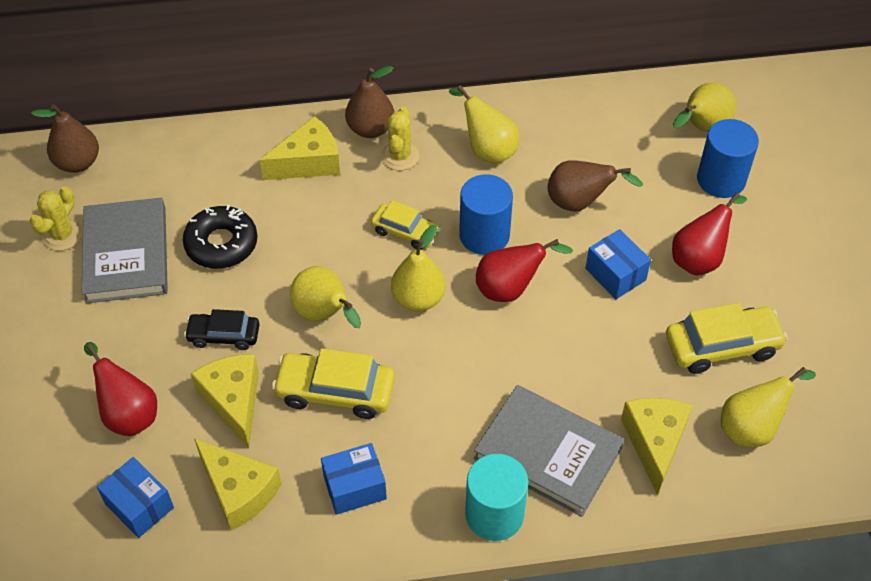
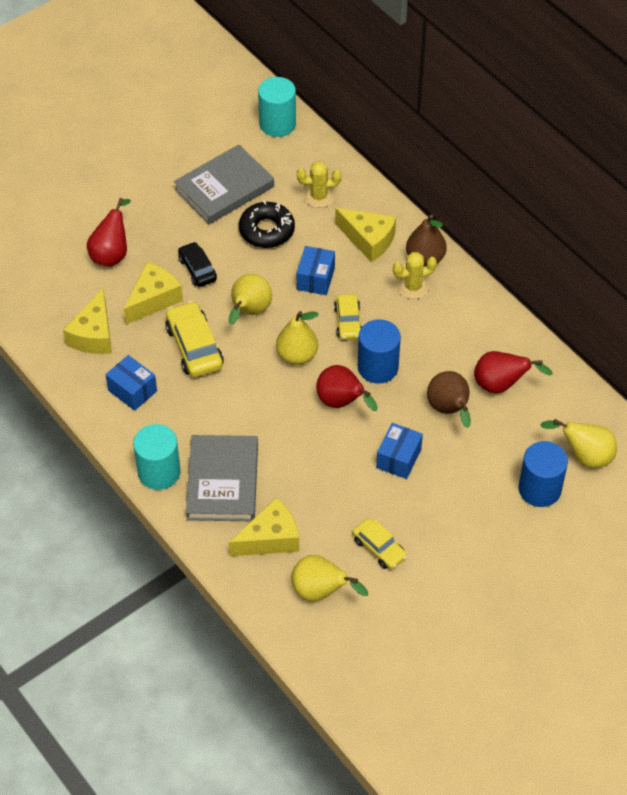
camera: 60 degrees right, 0 degrees up
(62, 235) = (216, 149): yellow cactus -> yellow cactus (318, 197)
(78, 163) = (277, 124): brown pear -> turquoise cylinder
(139, 506) = (55, 293): blue box -> blue box (315, 279)
(487, 149) = (458, 333): yellow pear -> none
(699, 258) = (451, 504): red pear -> red pear (501, 385)
(722, 346) = (379, 548): yellow car -> yellow car, size x0.63

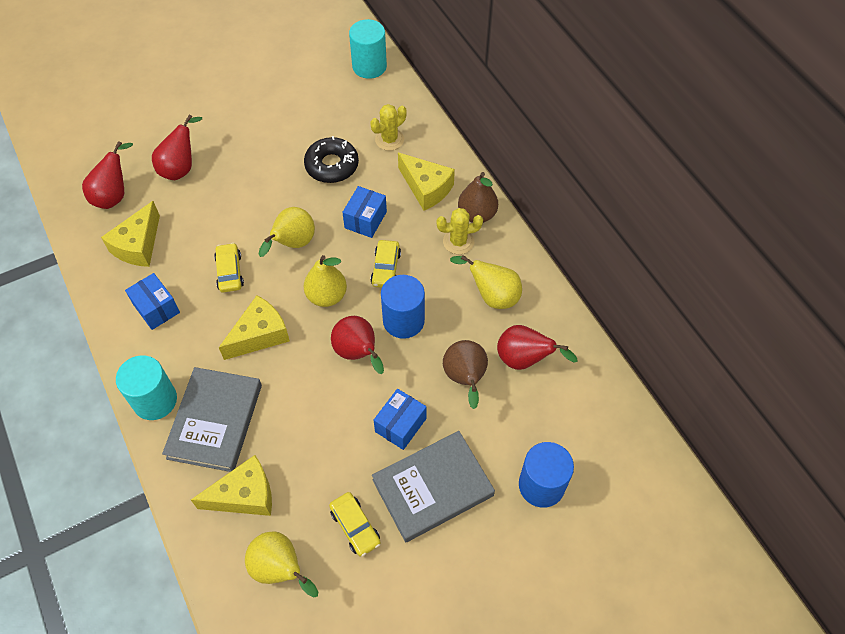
camera: 10 degrees right, 5 degrees up
(51, 290) = (114, 195): none -> red pear
(153, 299) = (205, 218): yellow cheese -> yellow cheese (260, 335)
(194, 347) = (230, 272): yellow car -> yellow car, size x0.63
(197, 269) = (256, 194): black car -> none
(224, 188) = (303, 120): grey book -> grey book (433, 488)
(318, 197) = (389, 139): yellow cactus -> yellow cactus turned 45 degrees counterclockwise
(584, 456) = (597, 455): yellow pear -> yellow pear (492, 296)

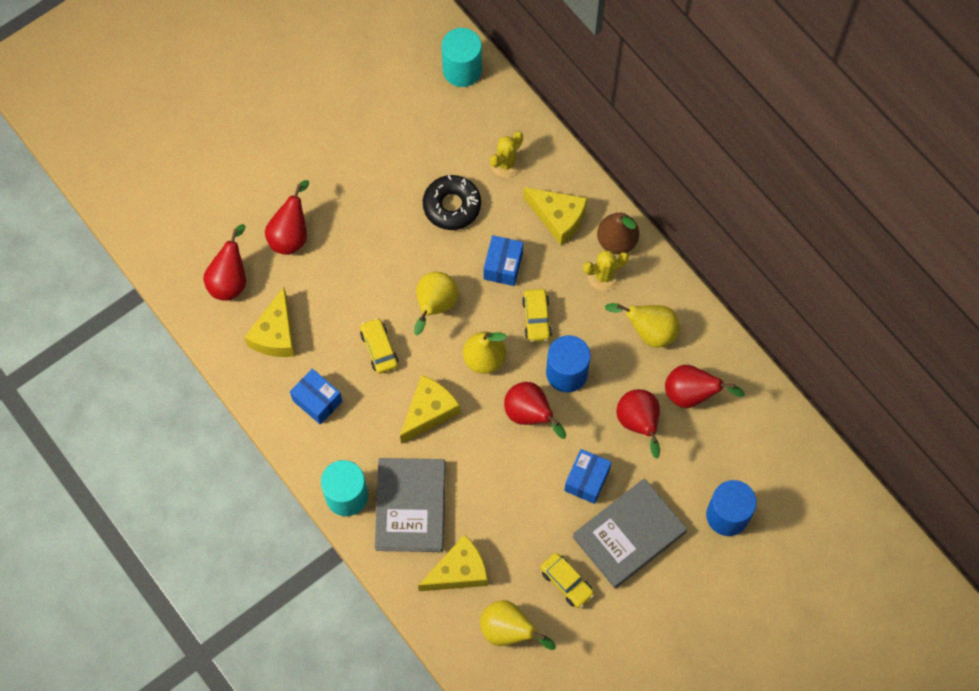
camera: 10 degrees left, 10 degrees up
(465, 379) = (639, 424): brown pear -> red pear

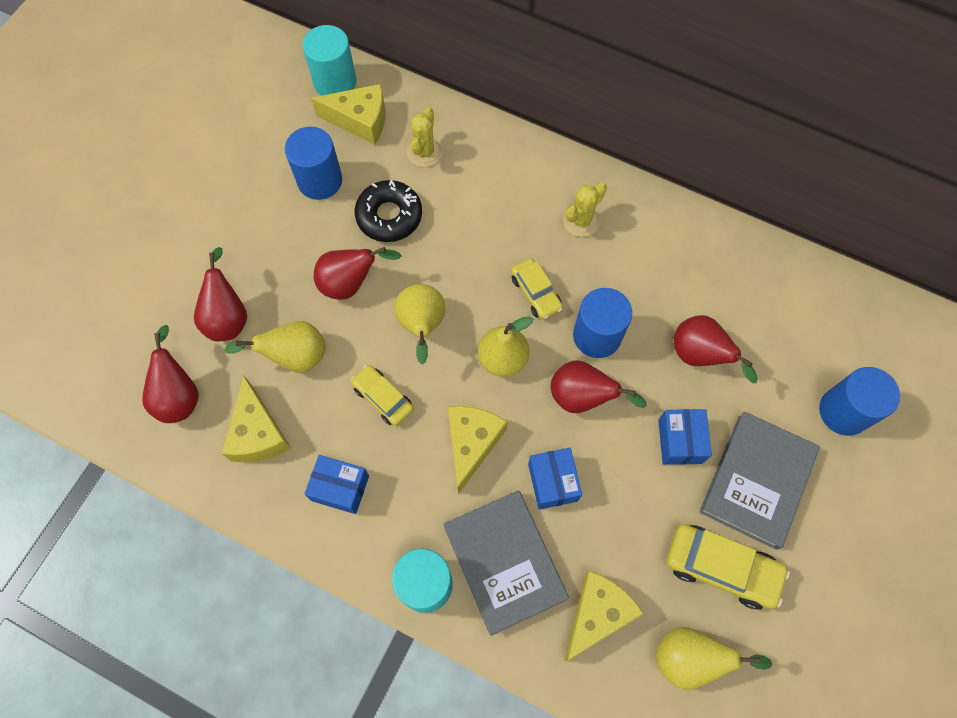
camera: 25 degrees left, 0 degrees up
(410, 152) = (320, 180): none -> blue cylinder
(503, 266) = (473, 254): blue box -> blue box (553, 482)
(558, 218) = (505, 183): yellow cheese -> yellow cheese (360, 120)
(566, 582) = (721, 568): yellow car -> yellow car, size x1.58
(617, 241) = (575, 181): brown pear -> none
(649, 331) = (657, 257): yellow pear -> yellow pear (294, 357)
(692, 394) = (735, 302): red pear -> red pear (350, 283)

